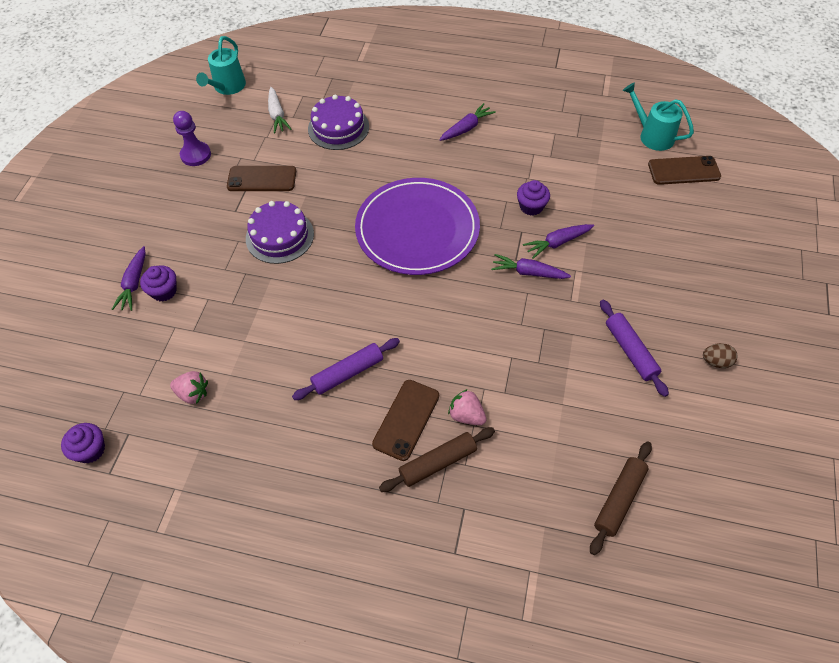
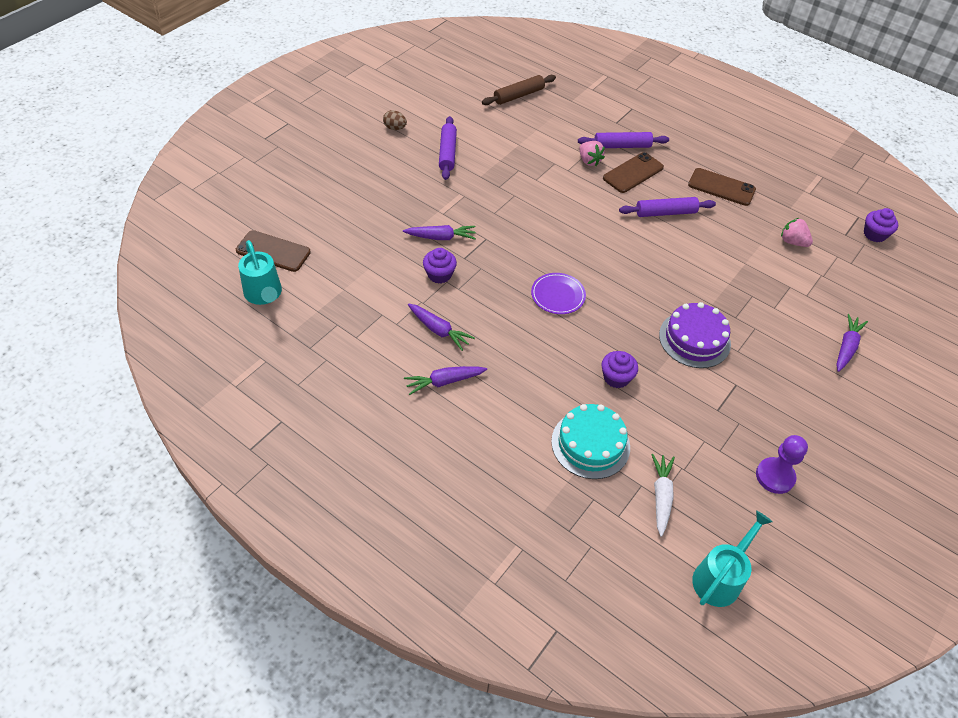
camera: 160 degrees left, 5 degrees down
(164, 291) = (816, 329): purple cupcake -> purple cupcake (616, 377)
(262, 179) = (700, 411): brown phone -> brown phone (721, 187)
(338, 128) = (590, 444): purple cake -> turquoise cake
(417, 229) = (558, 295): purple plate -> purple plate, size x0.43
(438, 463) = (622, 146): brown rolling pin -> purple rolling pin
(528, 272) = (482, 225): purple carrot -> purple carrot (439, 330)

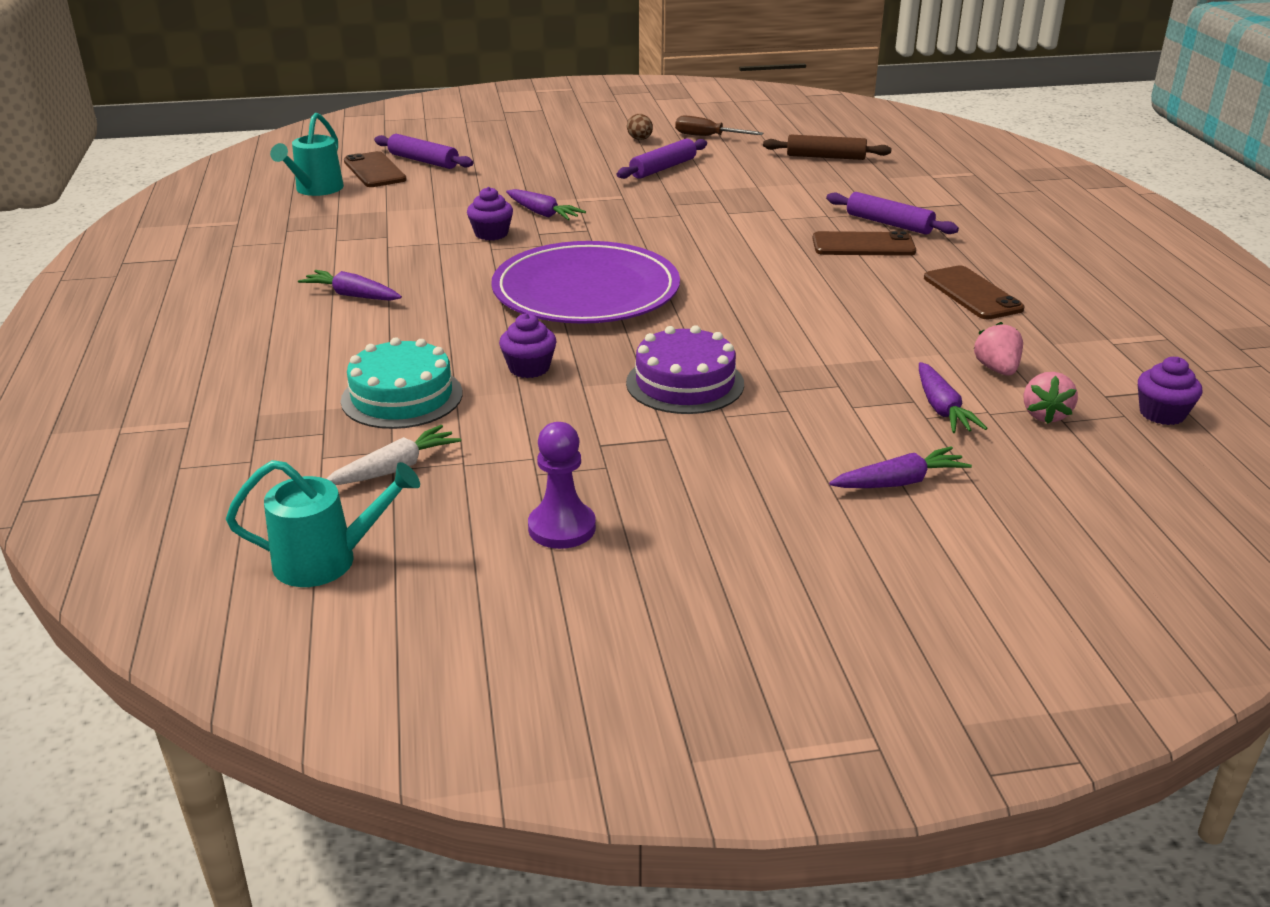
camera: 45 degrees right, 20 degrees down
(430, 105) = (707, 136): none -> brown screwdriver
(439, 330) = (416, 264): purple carrot -> purple carrot (942, 408)
(558, 295) = (586, 290): purple plate -> purple plate, size x2.30
(589, 161) = (821, 220): pink strawberry -> pink strawberry (1045, 415)
(665, 212) = (847, 285): purple rolling pin -> purple rolling pin (423, 161)

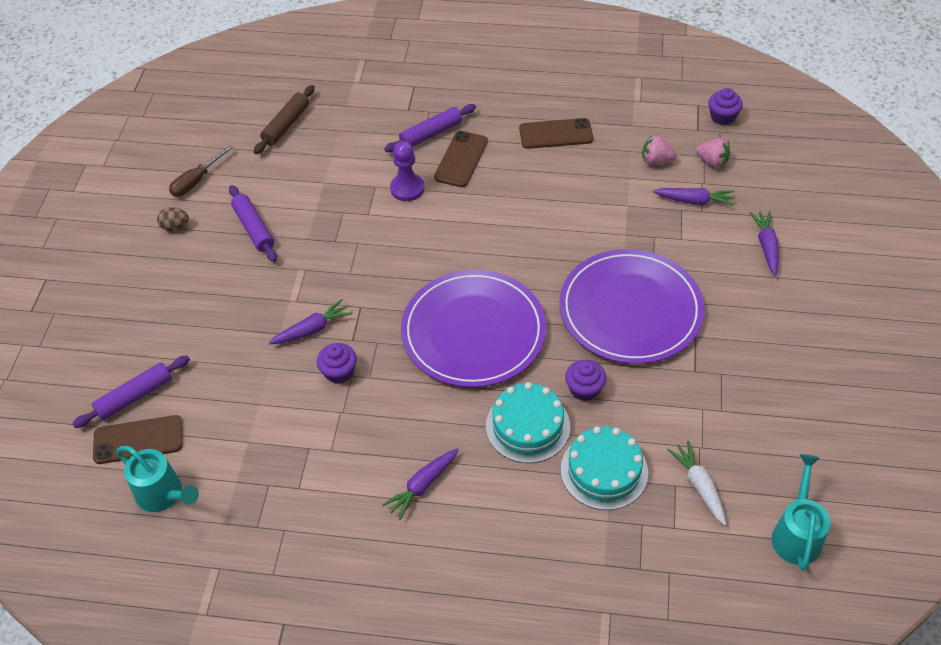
camera: 70 degrees left, 20 degrees up
(455, 340) = (527, 426): none -> turquoise cake
(562, 528) = (783, 409): purple pawn -> purple pawn (407, 188)
(685, 383) = (630, 310): purple cake -> purple plate

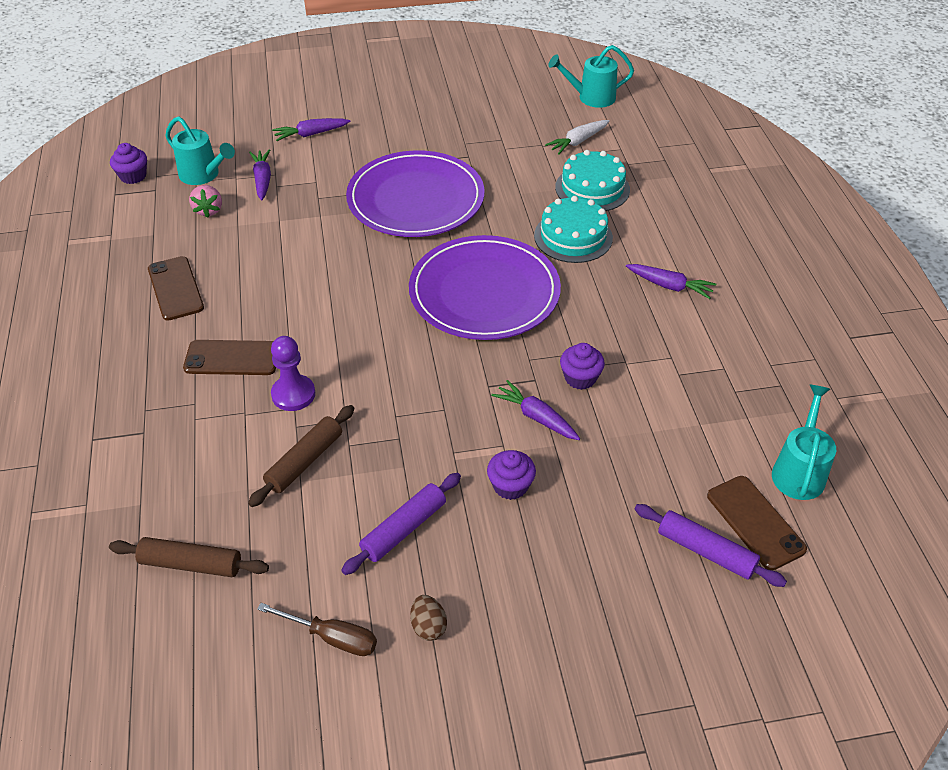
camera: 110 degrees left, 5 degrees down
(339, 187) = (305, 461): none -> brown rolling pin
(431, 134) = (189, 397): purple rolling pin -> none
(584, 389) = (517, 211): purple cupcake -> purple cupcake (510, 486)
(712, 162) = (203, 175): pink strawberry -> turquoise watering can

